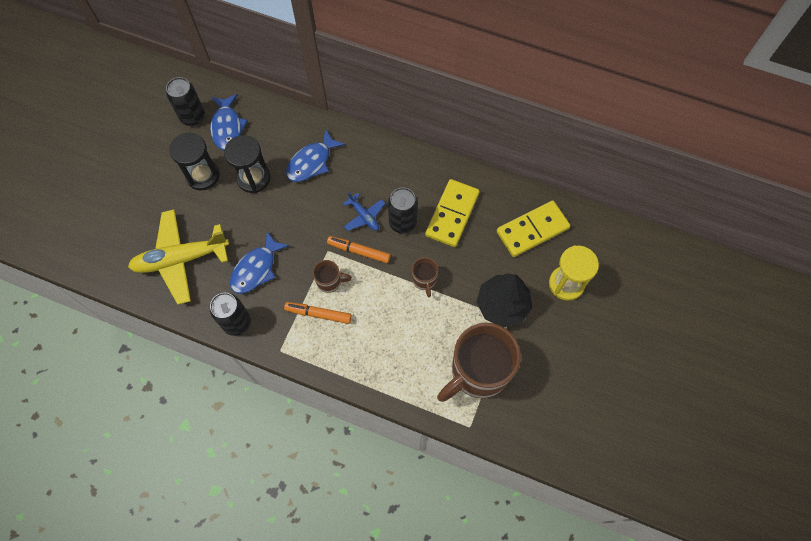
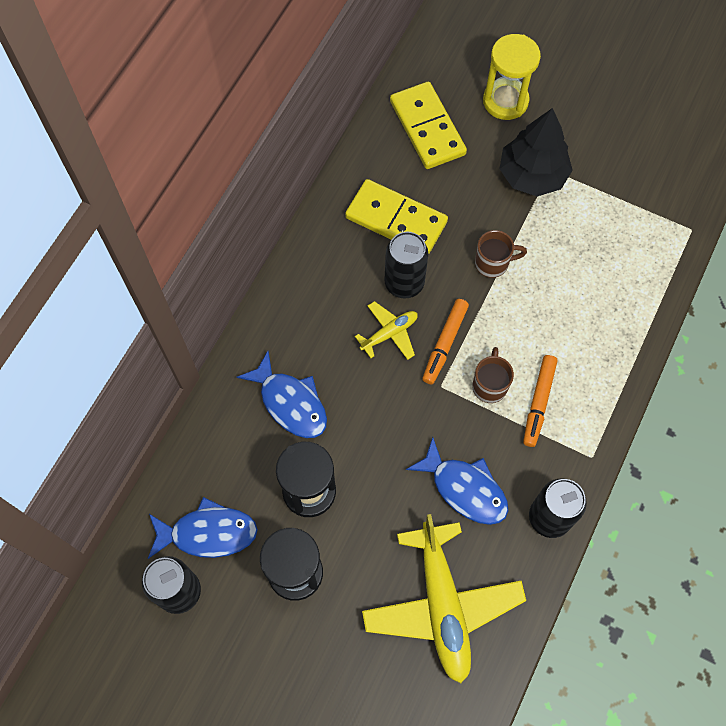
camera: 85 degrees left, 0 degrees up
(364, 216) = (389, 333): blue plane -> yellow plane
(478, 372) = (621, 213): brown mug -> none

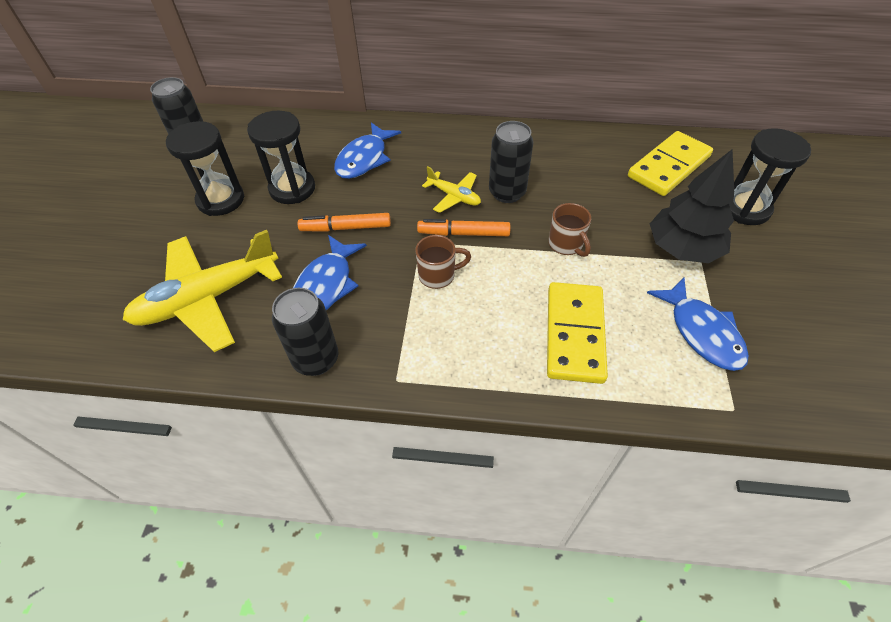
camera: 70 degrees right, 15 degrees down
(208, 533) = (243, 147): blue fish -> blue fish (702, 332)
(396, 219) = (564, 172): yellow domino -> yellow domino (575, 334)
(505, 101) = (745, 209): yellow hourglass -> black hourglass
(539, 402) = (438, 318): orange marker -> orange marker (346, 228)

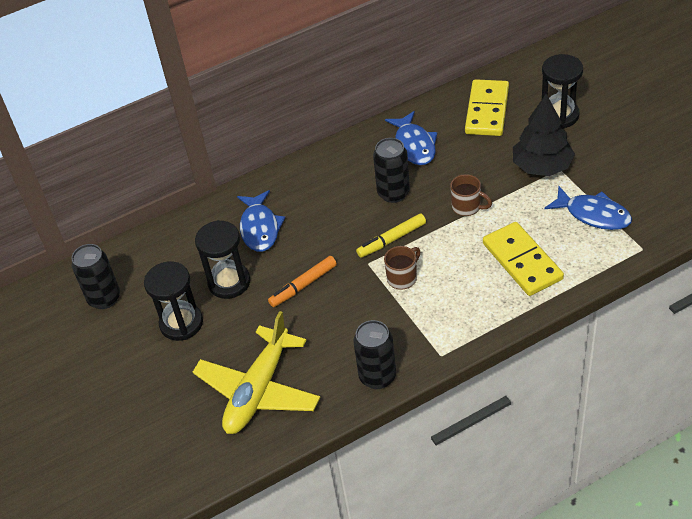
camera: 30 degrees left, 5 degrees down
(326, 285) = (332, 330): blue fish -> blue fish (414, 145)
(454, 196) = (358, 217): yellow plane -> none
(464, 233) = (392, 240): orange marker -> yellow marker

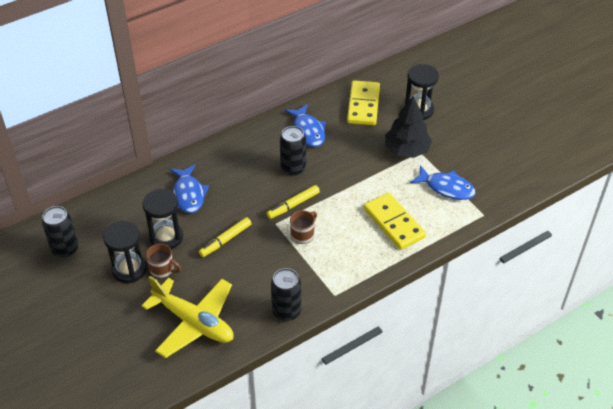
camera: 10 degrees left, 0 degrees up
(258, 390) = (194, 322): yellow plane -> yellow plane turned 75 degrees counterclockwise
(303, 285) = (225, 240): orange marker -> yellow marker
(467, 207) = (350, 180): brown mug -> brown mug (163, 270)

